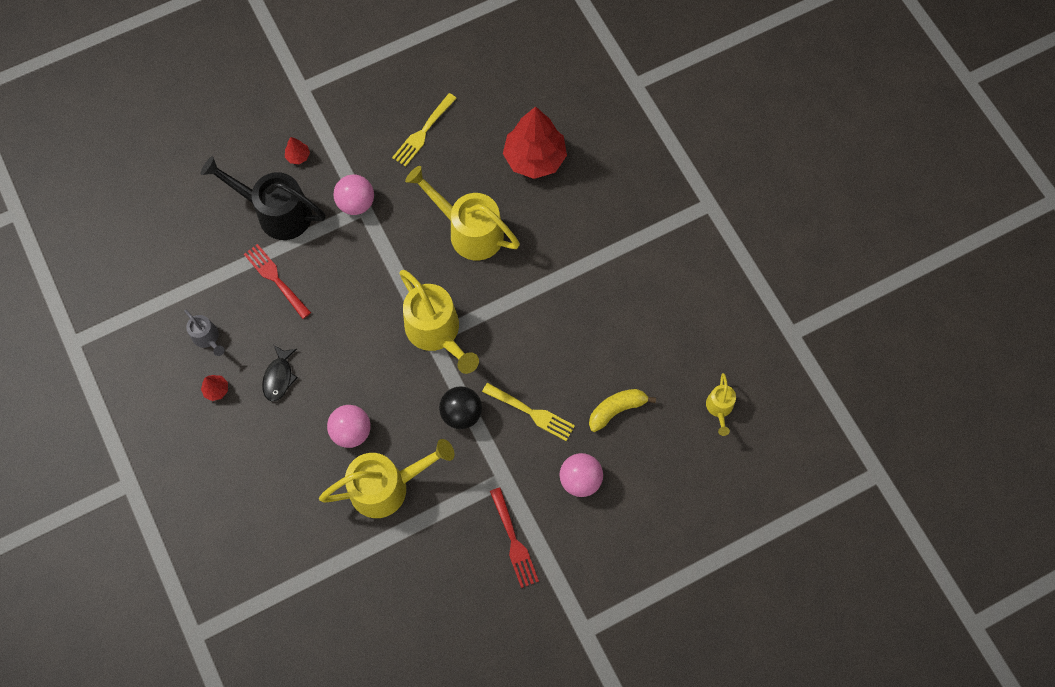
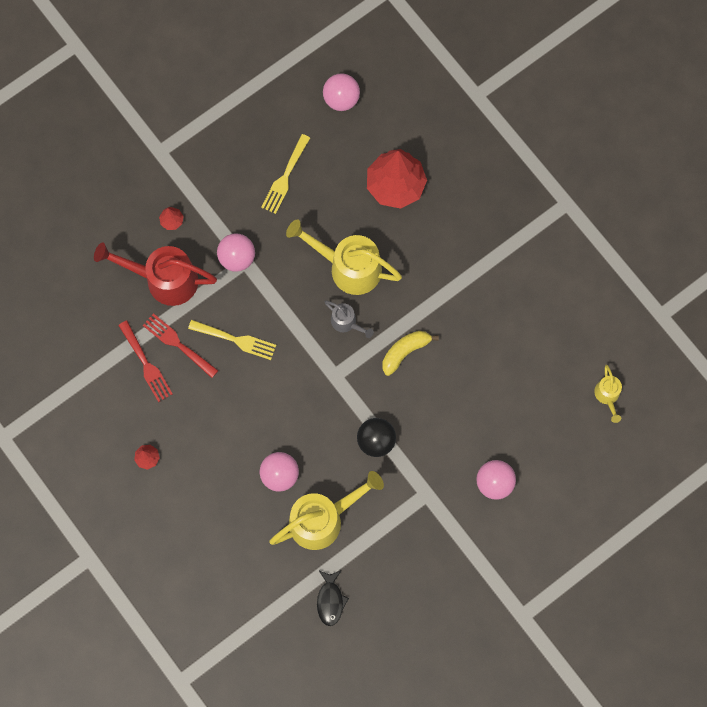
camera: 10 degrees left, 5 degrees up
(207, 338) = (128, 411): grey watering can -> grey watering can (346, 323)
(276, 212) = (164, 279): black watering can -> red watering can
(279, 377) = (202, 436): black fish -> black fish (330, 600)
(437, 333) = (338, 369): yellow watering can -> none
(496, 67) = (341, 99): none -> pink ball
(514, 541) = (446, 548): red fork -> red fork (146, 364)
(532, 412) = (439, 429): yellow fork -> yellow fork (236, 340)
(616, 409) = (515, 413): yellow banana -> yellow banana (405, 352)

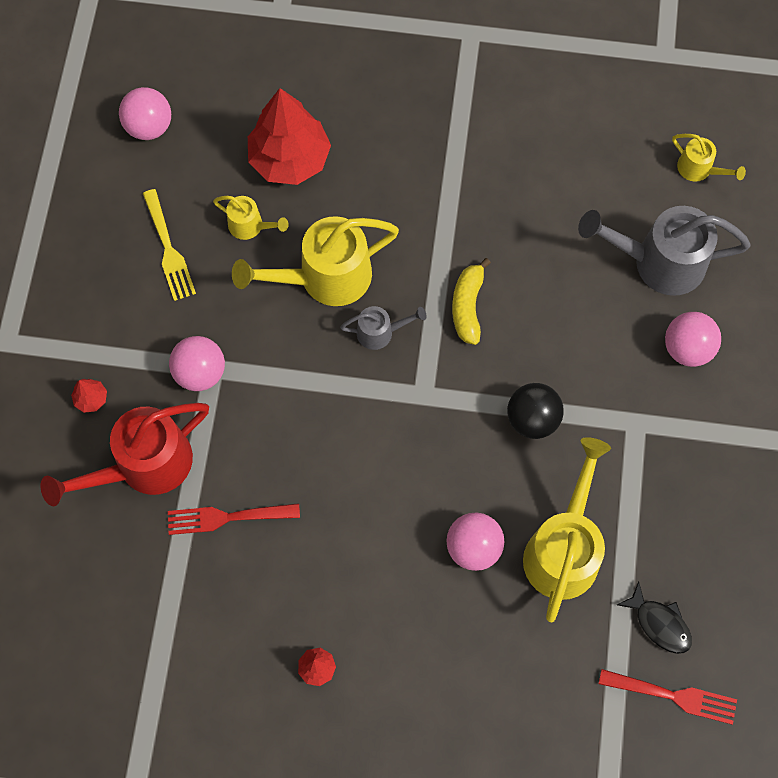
camera: 45 degrees left, 5 degrees down
(146, 364) = (214, 571): red fork -> red fork (674, 696)
(236, 340) = (285, 455): yellow fork -> none
(338, 203) = (250, 226): none -> yellow watering can
(529, 424) = (658, 262): none -> grey watering can

